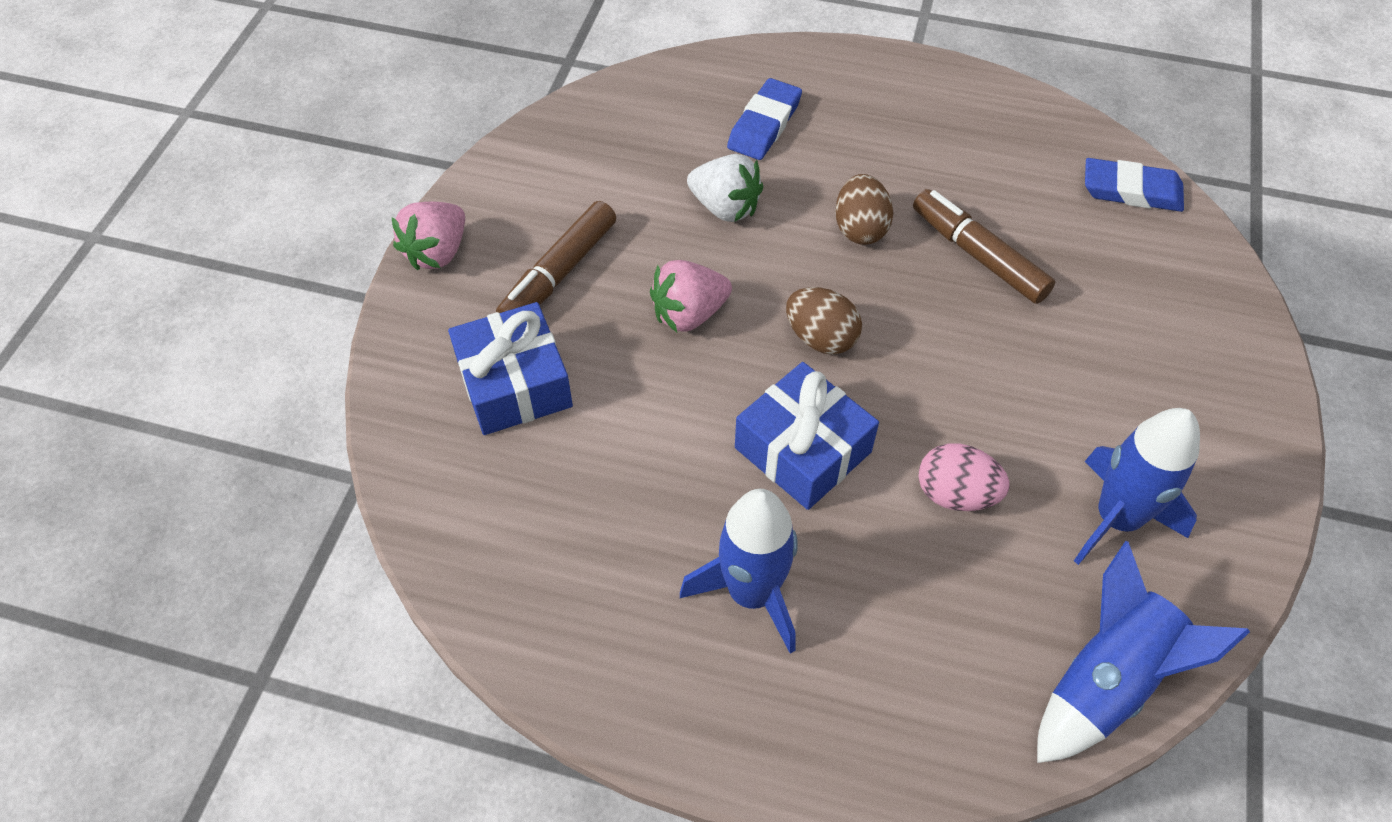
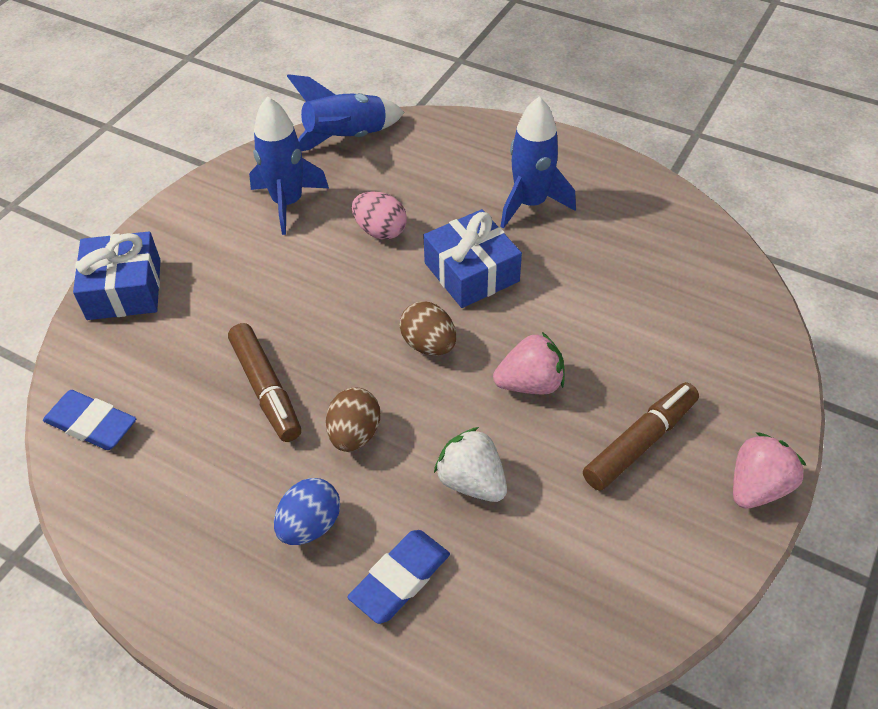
camera: 165 degrees left, 5 degrees down
(514, 384) = (681, 353): blue gift -> blue gift (124, 289)
(862, 147) = (310, 525): none -> blue egg

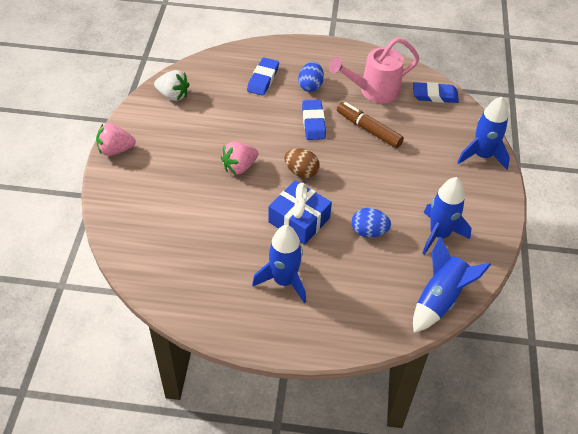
camera: 155 degrees right, 0 degrees up
(124, 289) = (482, 156): blue gift -> blue rocket
(193, 471) = (374, 91): none -> pink watering can
(354, 434) = (313, 122): brown egg -> blue eraser
(380, 231) = (369, 231): pink egg -> blue egg
(472, 481) = (249, 118): white strawberry -> white strawberry (173, 95)
(640, 442) = (175, 154): brown marker -> none
(757, 487) = (115, 150): pink strawberry -> pink strawberry turned 60 degrees clockwise

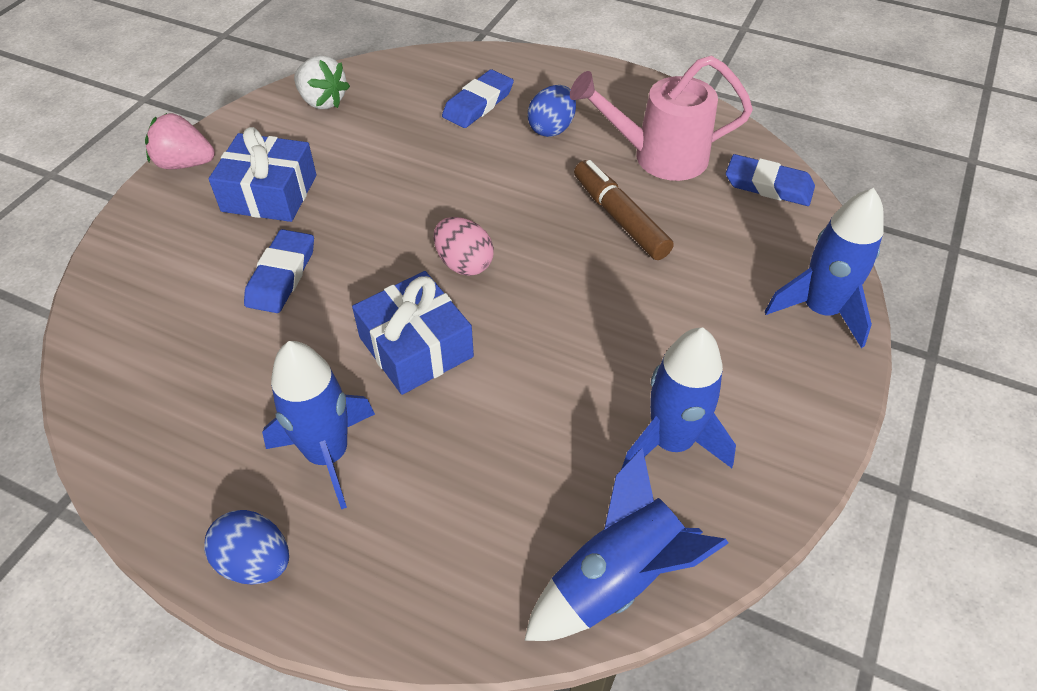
camera: 20 degrees right, 0 degrees up
(175, 157) = (269, 193): none -> blue gift
(239, 167) = (363, 232): pink strawberry -> none
(301, 172) = (464, 263): brown egg -> pink egg
(313, 122) = (527, 186): blue eraser -> blue eraser (281, 275)
(369, 231) = (534, 401): blue egg -> blue egg (256, 562)

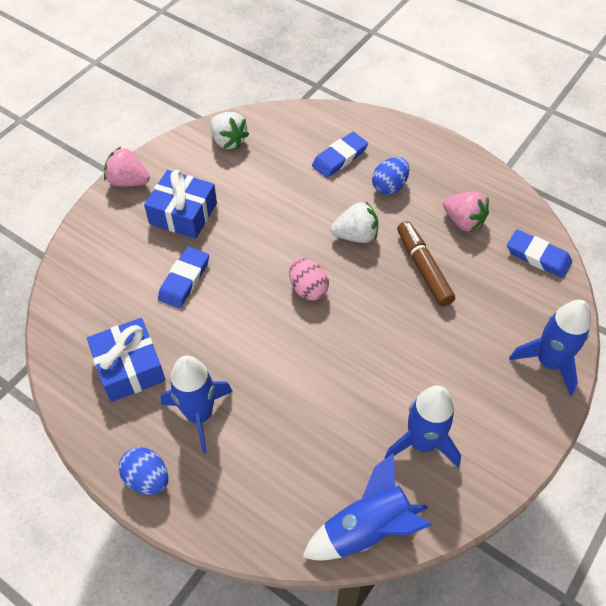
camera: 10 degrees right, 5 degrees up
(416, 347) = (266, 347): blue gift -> blue gift (129, 367)
(518, 190) = (355, 235): none -> white strawberry
(659, 157) = (463, 221): pink watering can -> pink strawberry

